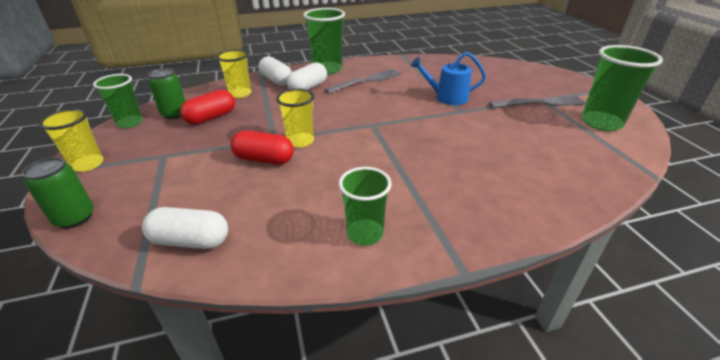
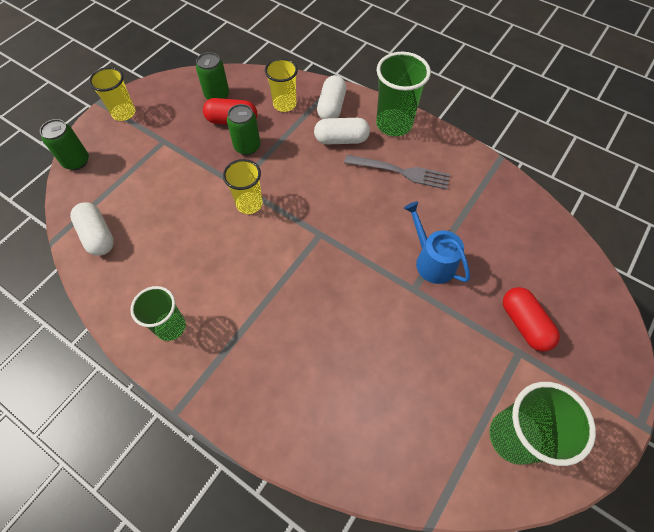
camera: 50 degrees right, 25 degrees up
(130, 123) = (184, 83): green cup -> none
(247, 121) = (247, 146): none -> green can
(264, 159) = (206, 201): red capsule -> red capsule (524, 324)
(540, 103) = (506, 355): grey fork -> none

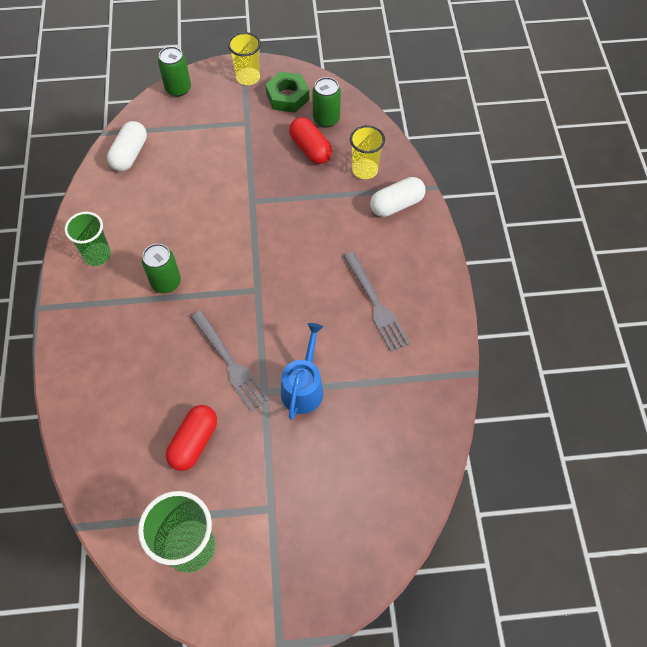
camera: 50 degrees right, 0 degrees up
(170, 103) = (287, 96): none -> green nut
(247, 146) = (295, 179): green can -> green can (166, 282)
(249, 204) = (241, 222): yellow cup -> none
(341, 139) = (368, 237): white capsule -> none
(368, 295) = (230, 362): none -> grey fork
(394, 124) = (425, 263): green cup -> none
(524, 324) = (302, 497): red capsule -> red capsule (194, 442)

